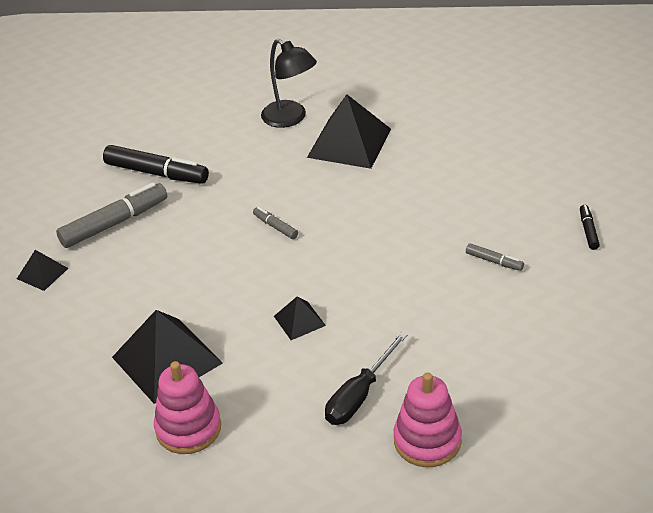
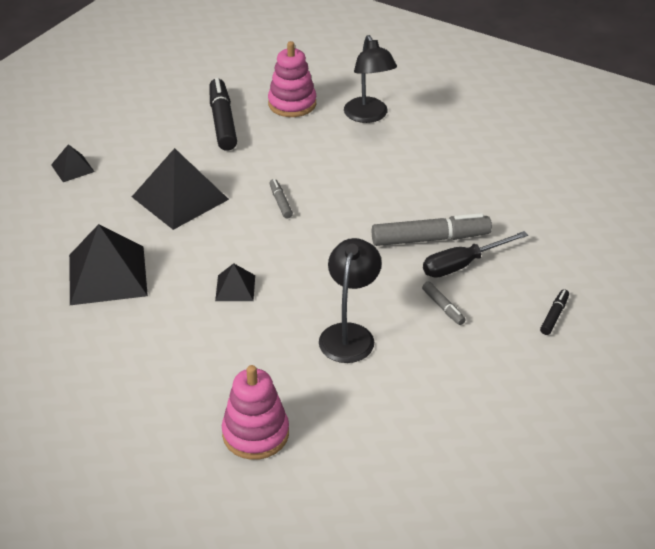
camera: 25 degrees right, 0 degrees up
(114, 223) = (157, 149): grey marker -> grey marker (430, 239)
(157, 173) = (222, 121): black marker -> black marker turned 150 degrees counterclockwise
(188, 428) = (79, 336): pink stacking toy -> pink stacking toy (292, 104)
(349, 143) = (401, 155): black pyramid -> black pyramid (180, 198)
(359, 395) = (232, 370): black screwdriver -> black screwdriver (462, 265)
(435, 318) = (349, 334): none -> black lamp

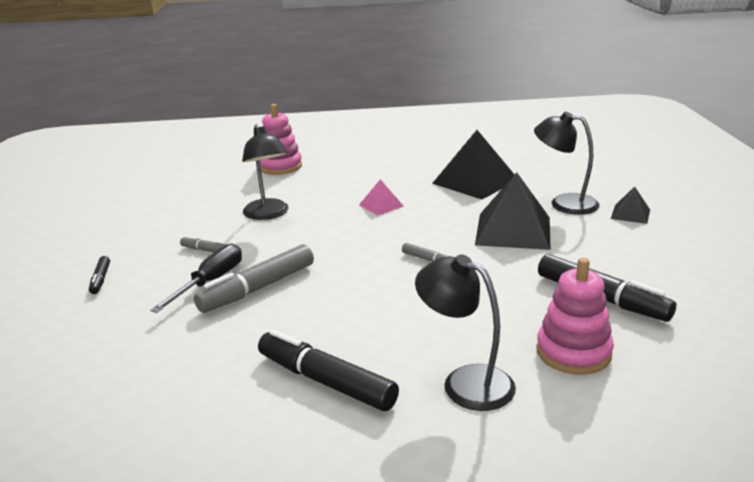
camera: 145 degrees right, 15 degrees down
(93, 204) = (564, 203): none -> black lamp
(235, 288) = (381, 205): black pyramid -> pink pyramid
(442, 149) = (326, 381): none -> black marker

